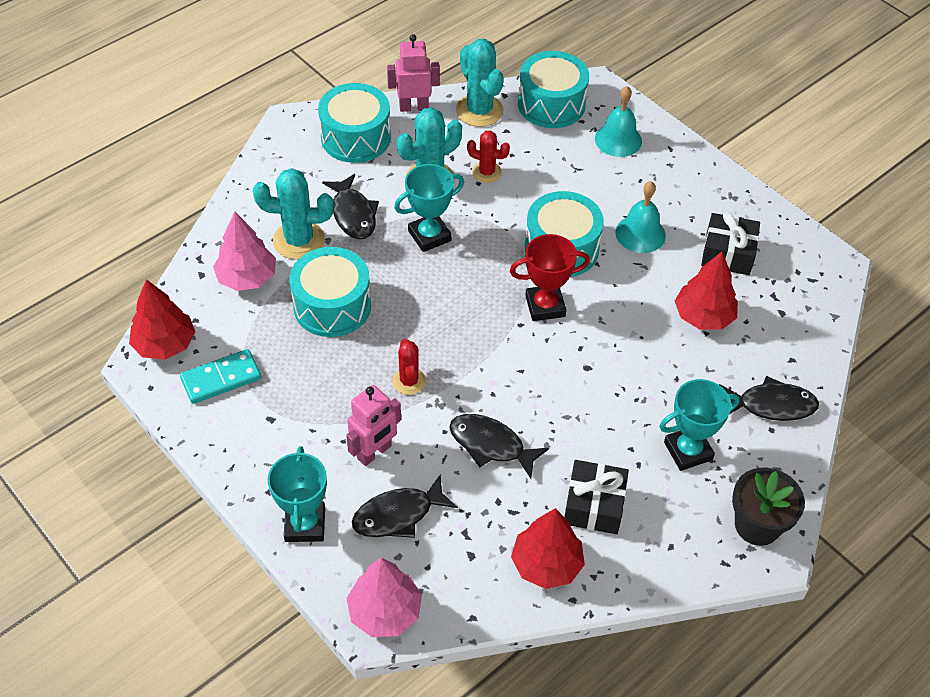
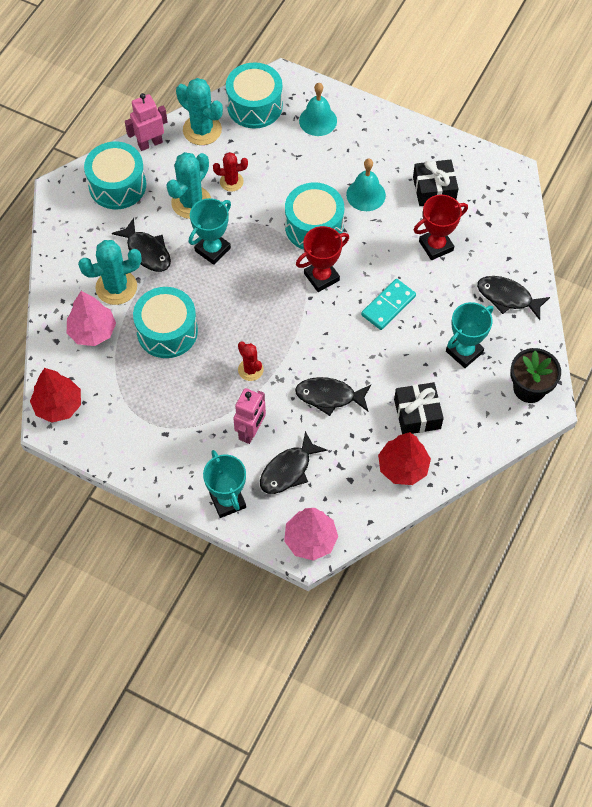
camera: 20 degrees left, 10 degrees up
(221, 379) = (114, 417): turquoise domino -> turquoise domino (388, 306)
(703, 316) = (436, 246): red tree -> red trophy
(771, 405) = (507, 297): black fish -> black fish turned 135 degrees counterclockwise

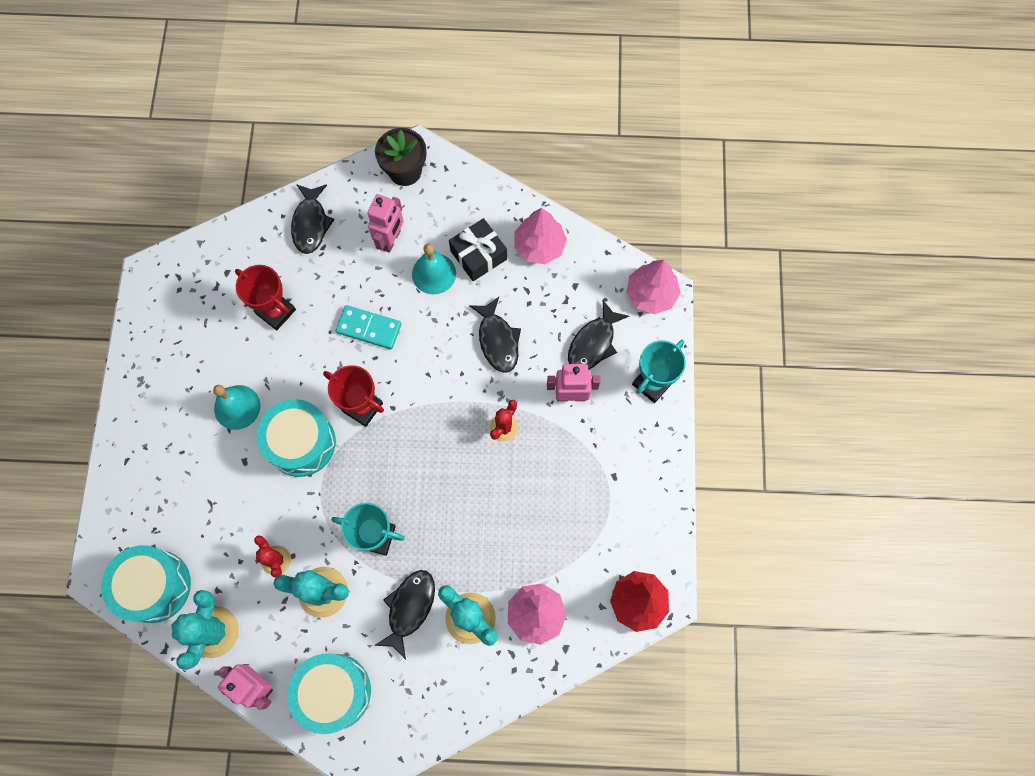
camera: 115 degrees left, 10 degrees up
(167, 331) = (499, 534): turquoise drum -> none
(288, 470) = (593, 343): black fish -> black fish turned 105 degrees clockwise
(318, 120) = (151, 503): turquoise bell -> turquoise bell (434, 273)
(403, 467) = (539, 246): red tree -> pink tree
(434, 189) = (203, 341): black gift -> none
(464, 352) = (391, 240): turquoise trophy -> pink robot

